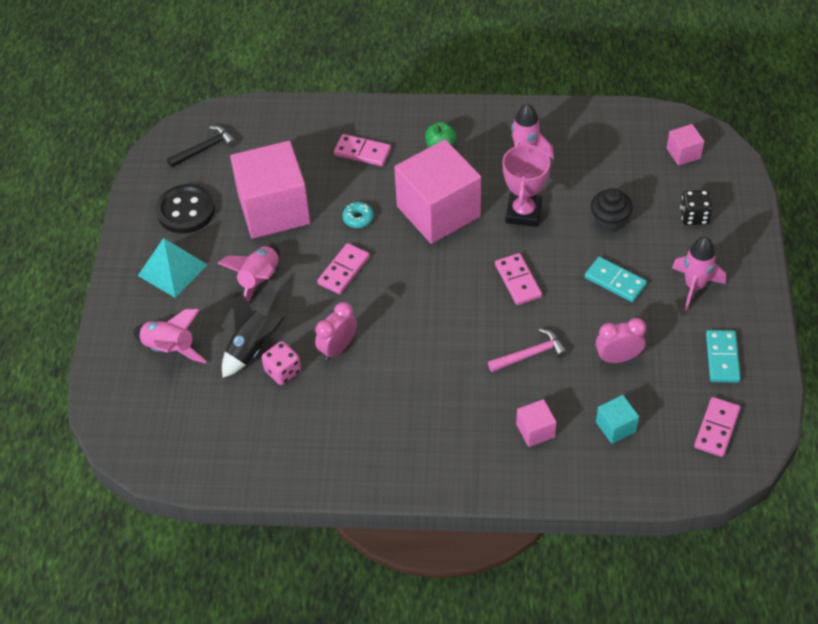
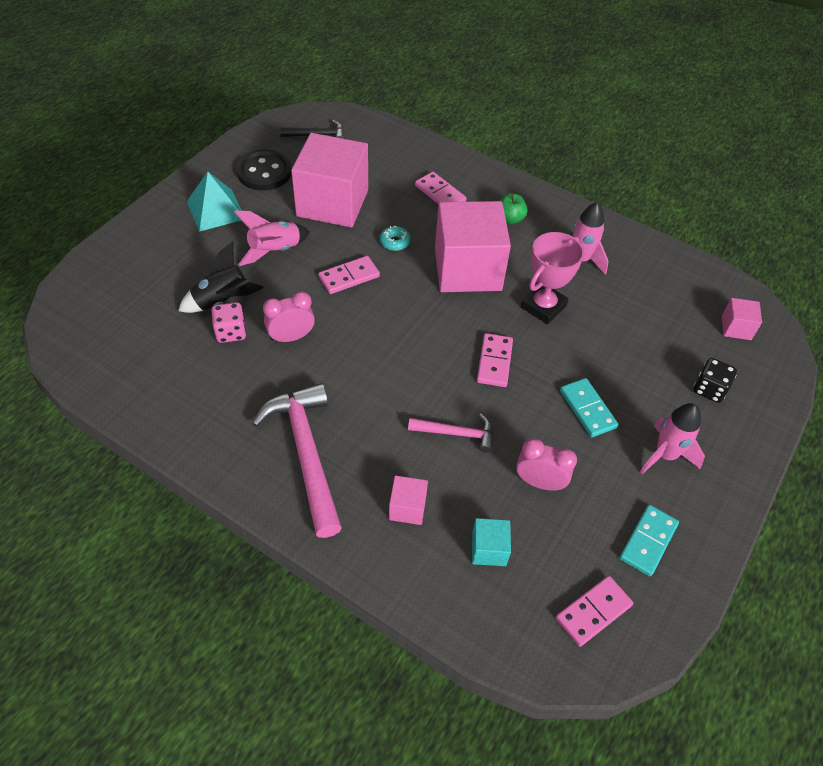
camera: 25 degrees right, 0 degrees up
(170, 349) = (160, 268): pink rocket -> none
(426, 433) = (306, 453): none -> pink hammer
(609, 221) = (620, 352): black cupcake -> none

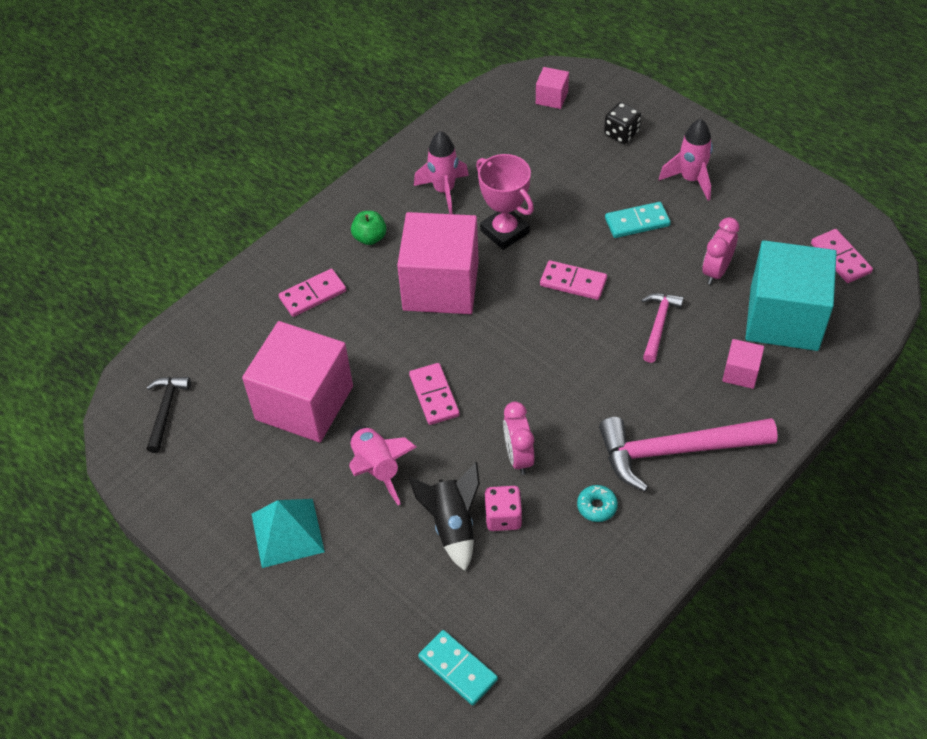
camera: 75 degrees left, 0 degrees up
(264, 172) = (226, 475): black button -> none
(395, 242) = (386, 347): turquoise donut -> turquoise donut (597, 506)
(489, 549) = (784, 318): turquoise cube -> turquoise cube, size x2.33
(648, 541) = (776, 210): turquoise domino -> turquoise domino (458, 669)

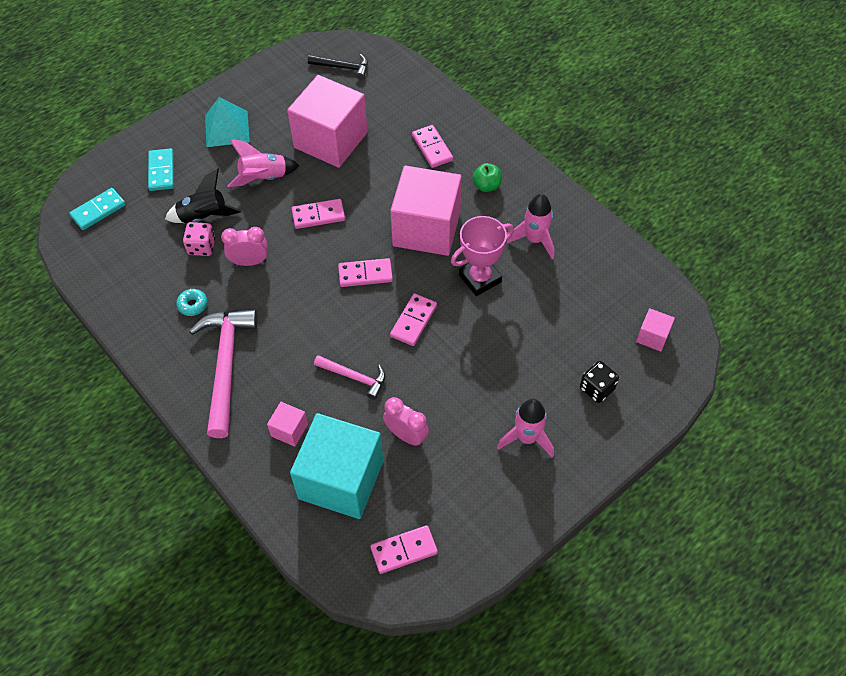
camera: 95 degrees right, 5 degrees up
(517, 335) = (365, 274): none -> pink domino
(637, 222) = (476, 382): turquoise domino -> turquoise domino (161, 171)

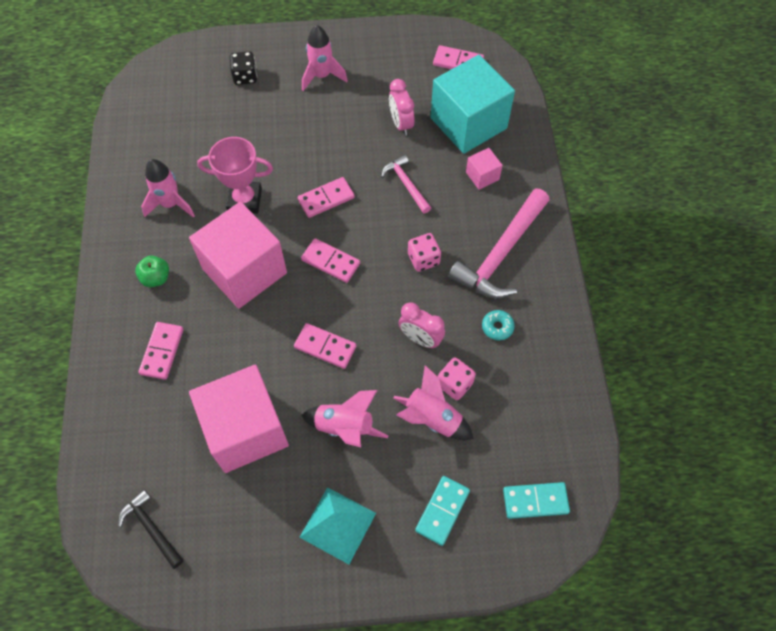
camera: 145 degrees left, 5 degrees up
(204, 217) = (432, 418): black rocket -> pink rocket
(290, 321) = (423, 259): none -> pink dice
(652, 336) = (171, 84): pink cube -> none

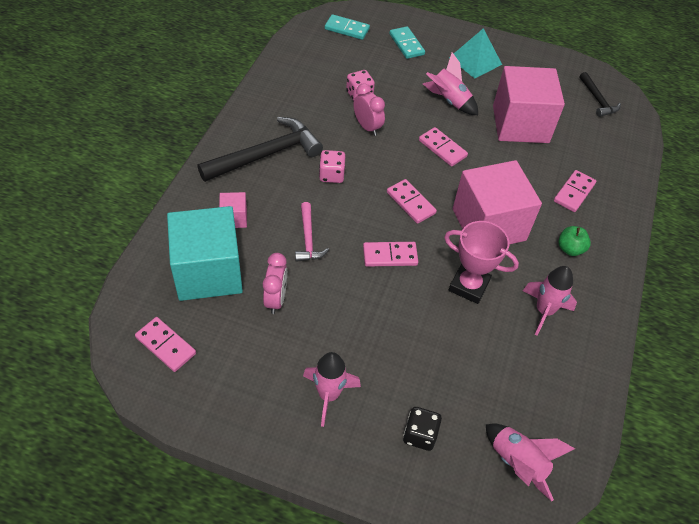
camera: 160 degrees left, 10 degrees down
(432, 418) = (386, 84): pink rocket -> pink rocket (517, 463)
(442, 511) = (406, 44): turquoise domino -> turquoise domino turned 75 degrees counterclockwise
(497, 327) = (305, 112): turquoise donut -> none
(501, 254) = (266, 154): pink hammer -> black hammer

